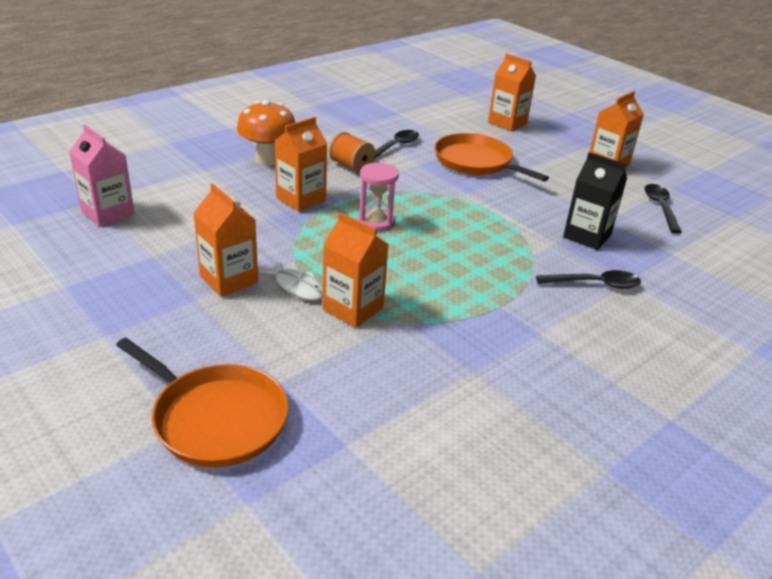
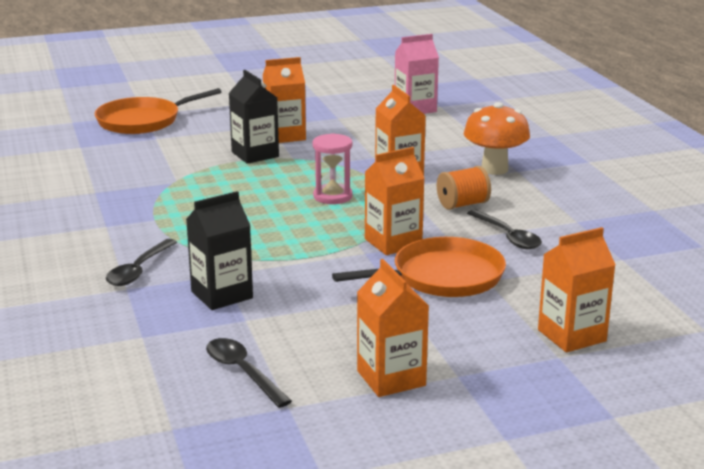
camera: 115 degrees right, 10 degrees down
(297, 287) = (255, 154): white fish -> black carton
(353, 309) = (208, 167): orange carton -> orange carton (393, 242)
(660, 207) = (242, 372): black spoon -> black spoon turned 150 degrees counterclockwise

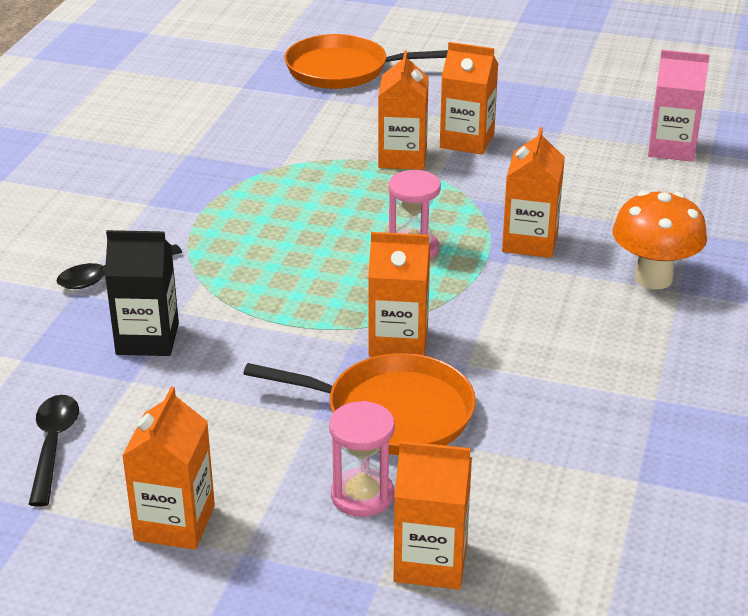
camera: 35 degrees right, 10 degrees up
(255, 154) = (402, 157): black carton -> orange carton
(462, 204) = (545, 317): orange spool -> none
(485, 321) = (362, 495): none -> pink hourglass
(507, 236) = (539, 387): black spoon -> none

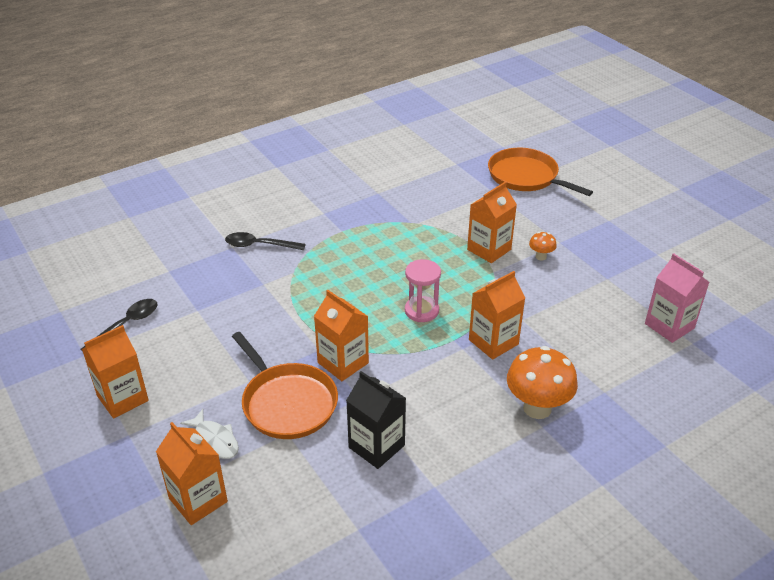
camera: 40 degrees right, 5 degrees up
(147, 339) = (231, 291): black carton -> black carton (376, 446)
(362, 495) = (215, 440): pink hourglass -> white fish
(467, 141) = (541, 256): orange carton -> orange mushroom

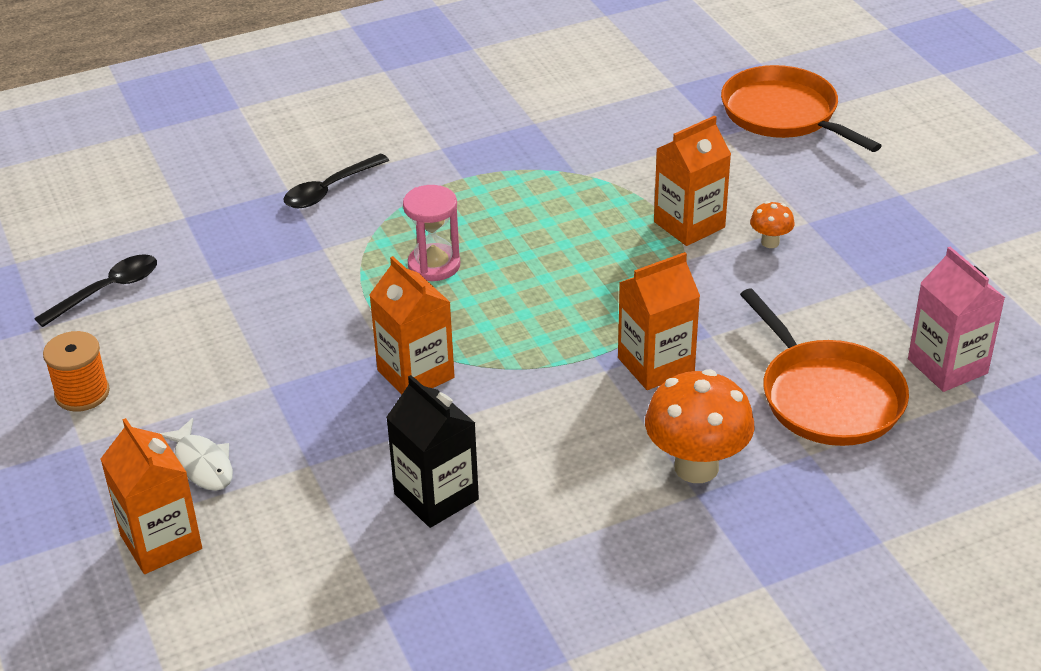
camera: 10 degrees right, 0 degrees up
(122, 398) = (82, 393): orange carton -> orange spool
(259, 245) = (329, 190): black spoon -> black spoon turned 60 degrees counterclockwise
(287, 403) = (319, 423): orange pan -> orange pan (827, 396)
(421, 311) = (556, 309): pink hourglass -> pink hourglass (434, 265)

